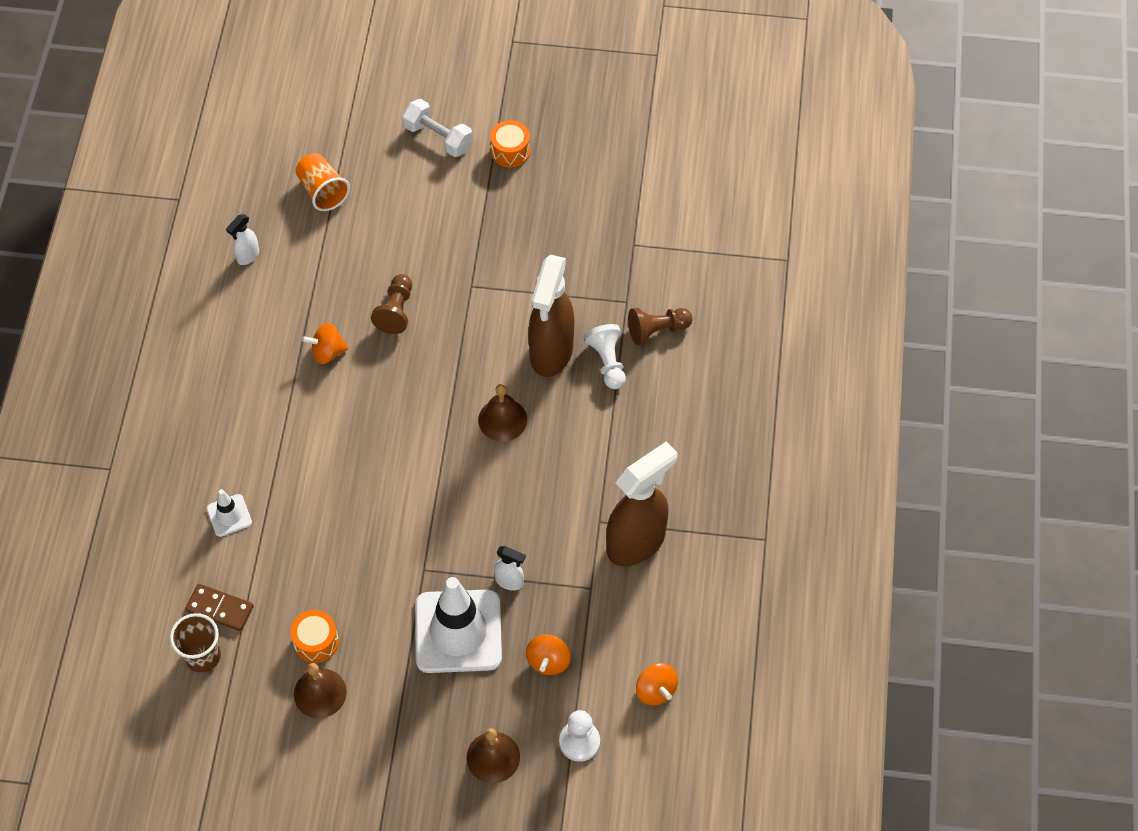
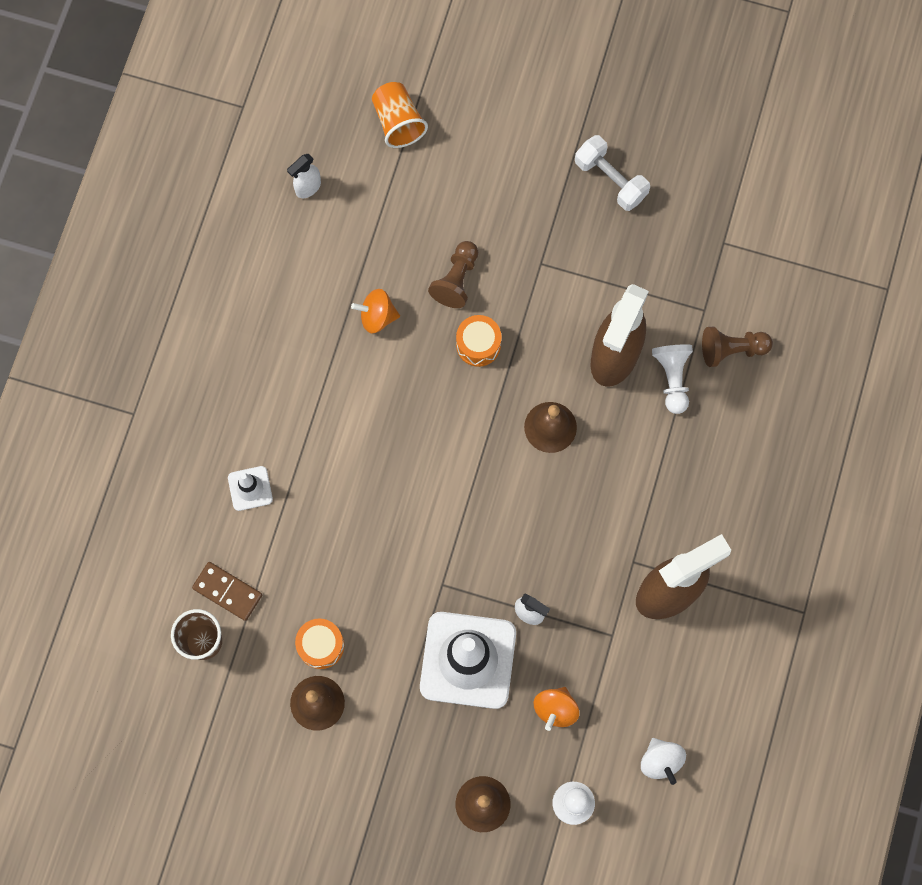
camera: 10 degrees right, 15 degrees up
(438, 137) = (532, 76): white dumbbell -> white dumbbell (610, 180)
(510, 151) = (608, 106): orange drum -> orange drum (478, 345)
(655, 690) = (660, 761): orange spinning top -> white spinning top

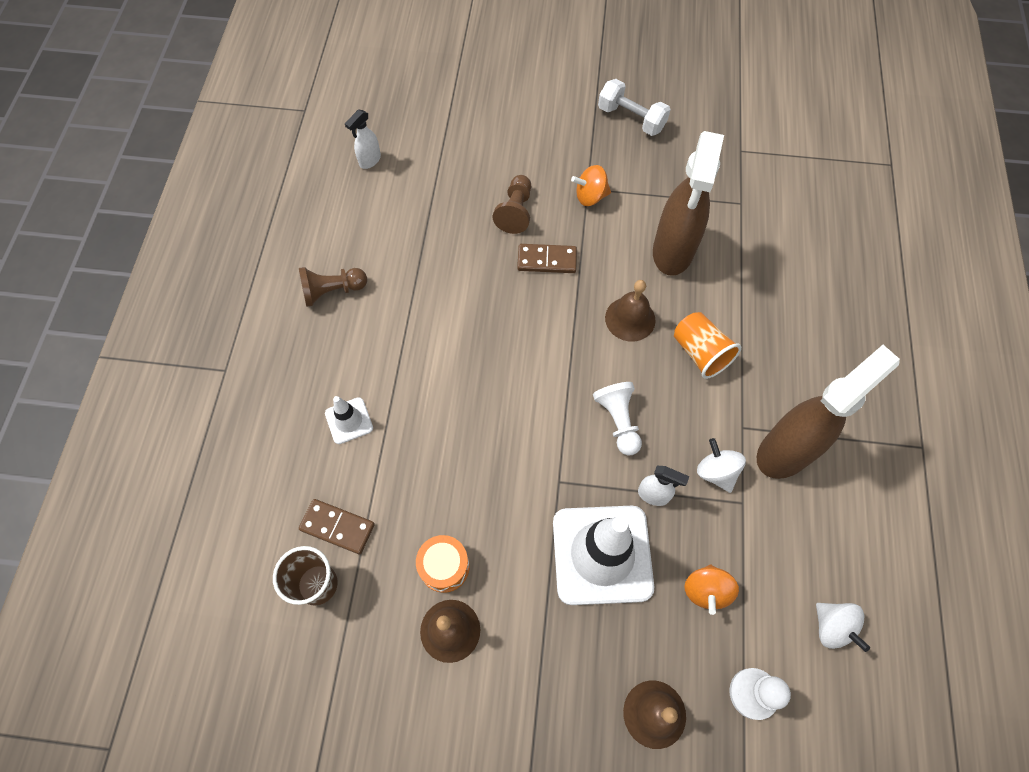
camera: 10 degrees left, 10 degrees down
(377, 316) = (449, 251): orange spinning top -> orange spinning top (590, 196)
(398, 122) = (441, 103): orange cup -> orange cup (700, 353)
(478, 345) = (547, 260): orange drum -> brown domino
(595, 601) = (716, 472): none -> white spinning top
(672, 378) = (730, 261): white pawn -> white pawn (618, 421)
(731, 350) = (775, 230): brown pawn -> brown pawn (332, 291)

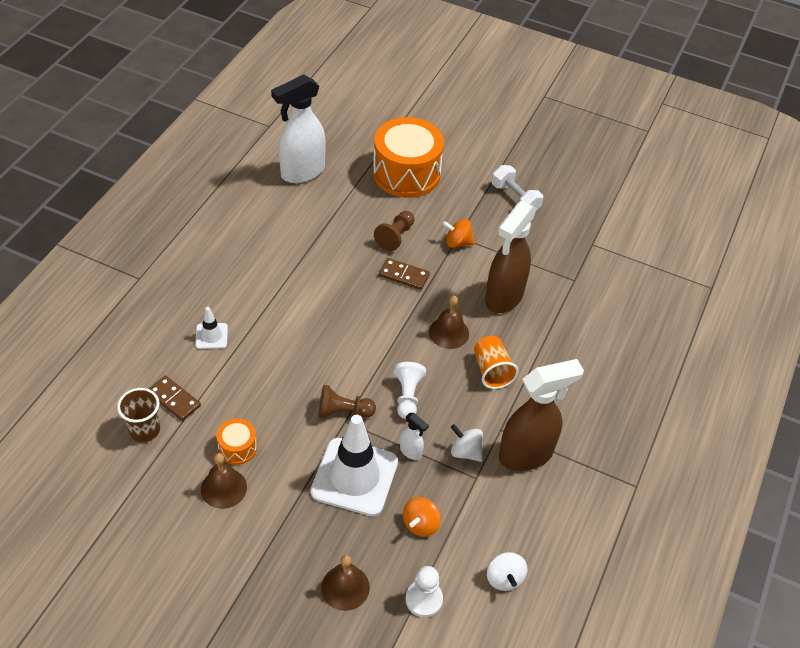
camera: 15 degrees right, 15 degrees down
(332, 291) = (236, 250): brown pawn -> brown pawn (343, 412)
(369, 161) = (302, 172): white spray bottle -> white spray bottle, size x2.28
(494, 124) = (406, 173): none -> orange drum
(716, 472) = (465, 452): white spinning top -> white spinning top turned 45 degrees counterclockwise

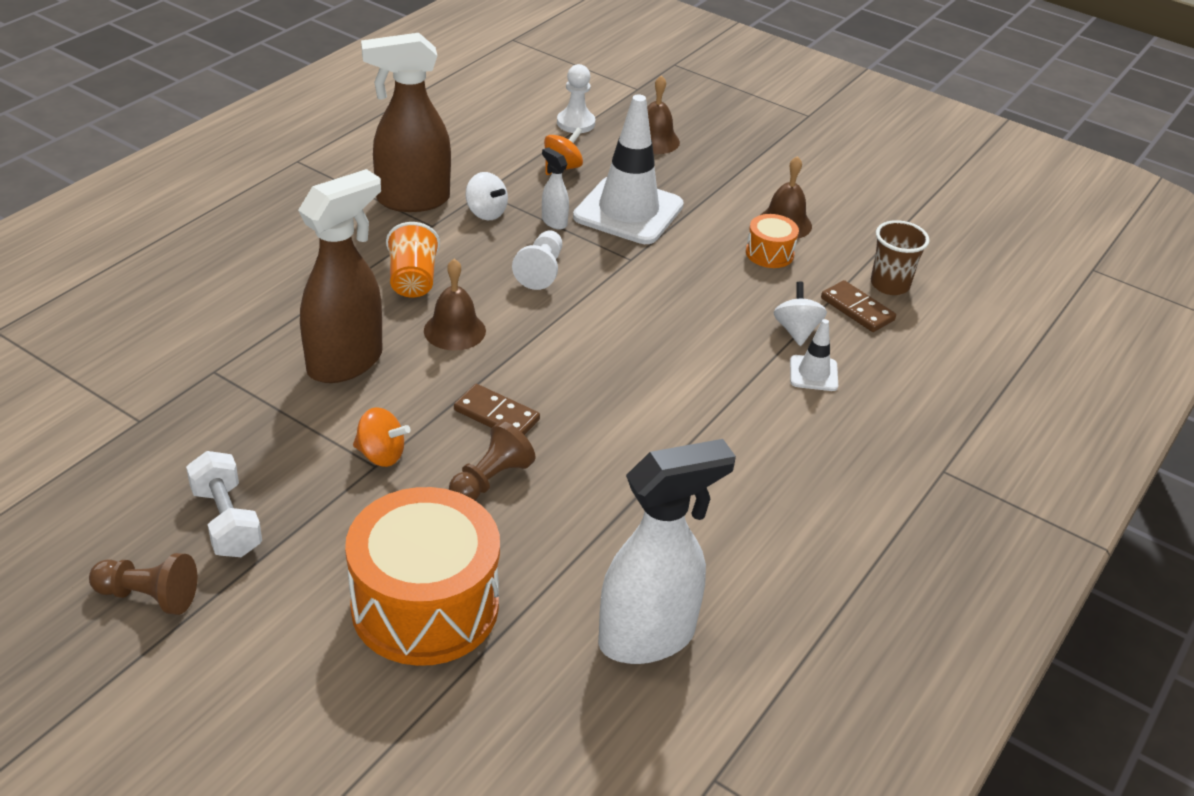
camera: 170 degrees left, 10 degrees down
(343, 412) = (631, 267): brown pawn -> brown pawn (149, 596)
(504, 578) = (487, 123): white spinning top -> white spinning top (796, 331)

